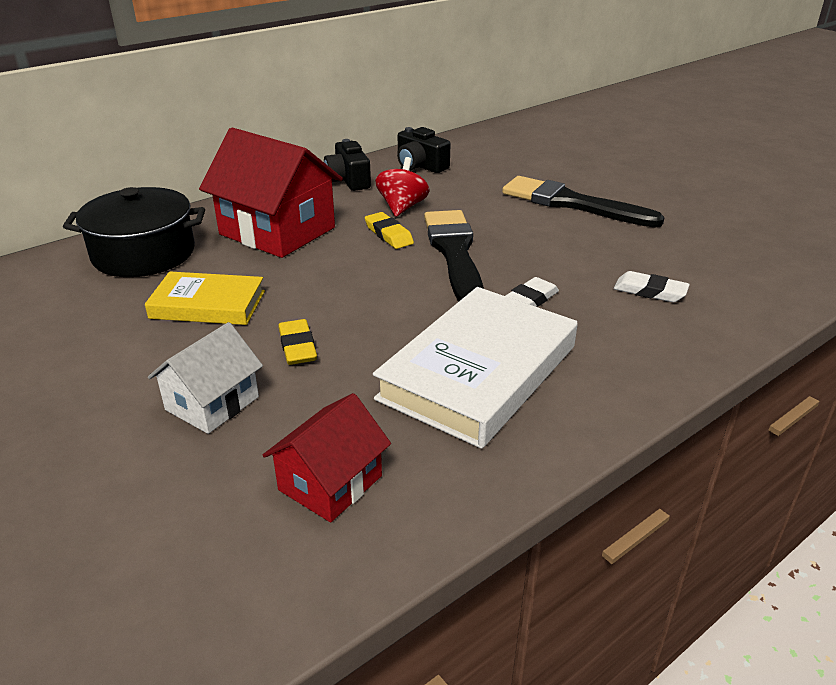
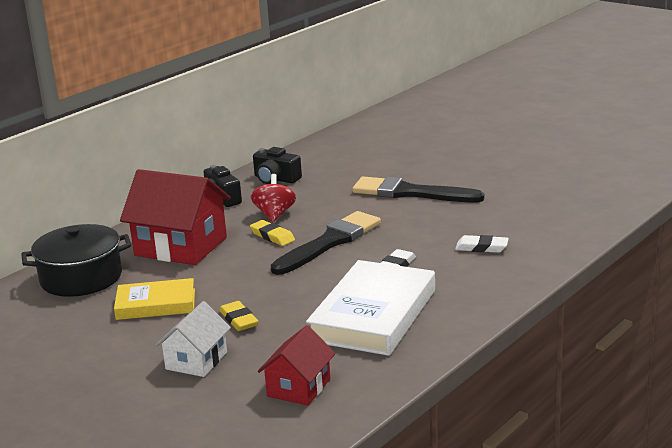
camera: 10 degrees left, 10 degrees down
(454, 253) = (329, 242): black brush -> black brush turned 60 degrees clockwise

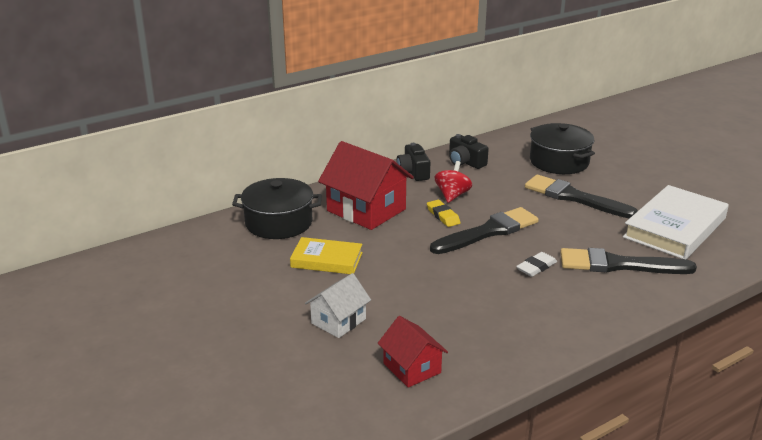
camera: 15 degrees right, 5 degrees up
(239, 320) = (387, 290): yellow eraser -> none
(299, 387) = (412, 368): red house -> red house turned 75 degrees counterclockwise
(373, 315) = (500, 311): white book -> white book (675, 228)
(380, 161) = (559, 162): none -> black pot
(481, 248) = (618, 265): white eraser -> black brush

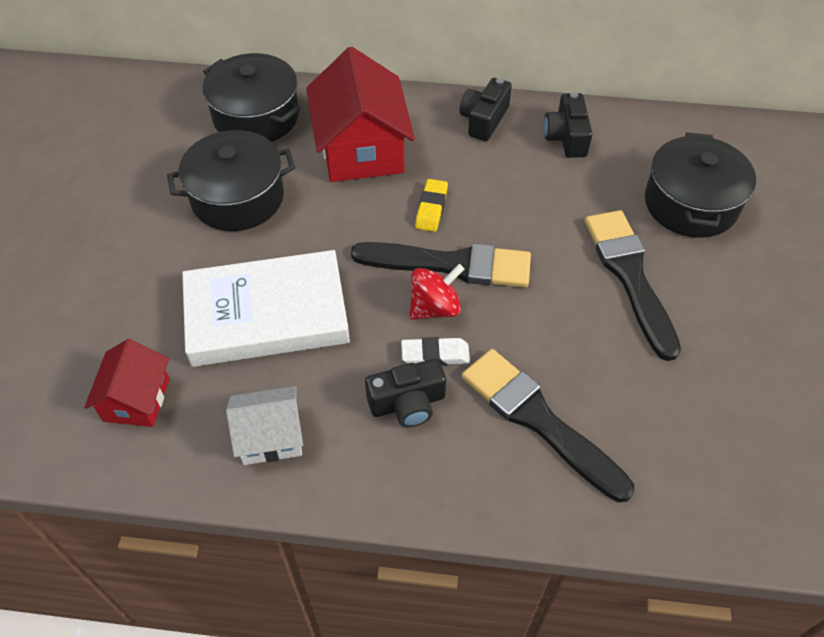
camera: 40 degrees right, 25 degrees up
(326, 260) = (237, 197): yellow book -> black pot
(338, 321) = (150, 288): white house -> white house (270, 436)
(452, 195) = (482, 183): red spinning top -> red spinning top (435, 307)
(553, 291) = (407, 403): none -> black camera
(675, 228) = (700, 412): white book -> white book (267, 314)

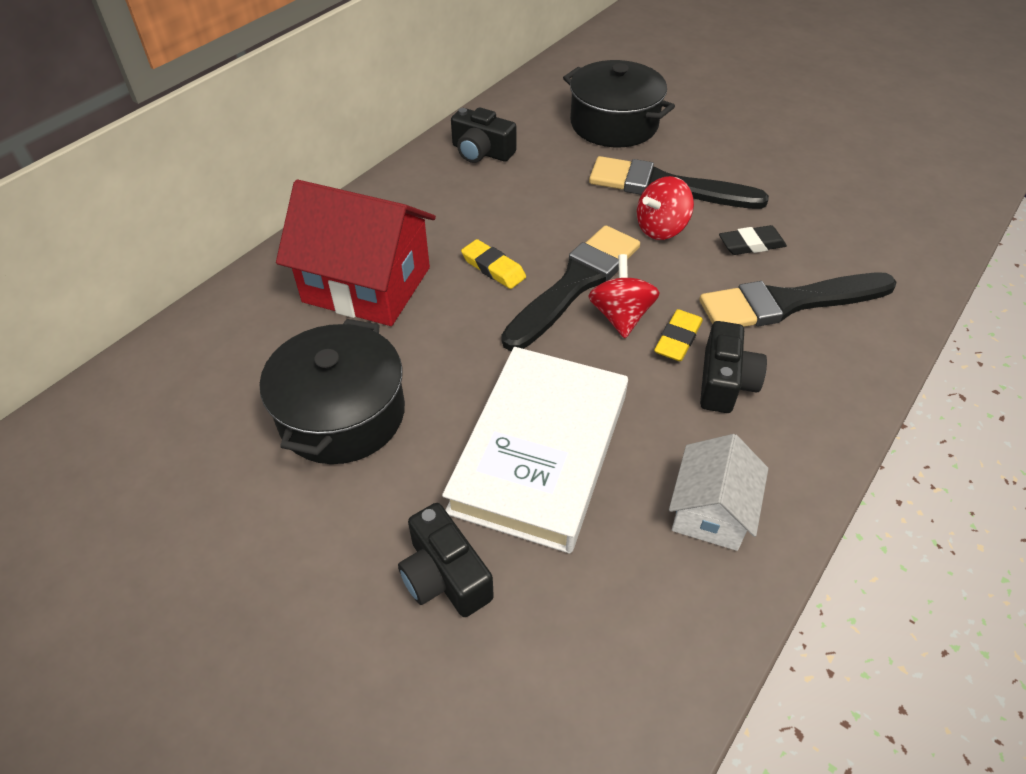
camera: 60 degrees left, 5 degrees down
(136, 399) = (586, 632): red house -> none
(256, 116) = (227, 349): black pot -> none
(435, 355) = (678, 339): white eraser -> yellow eraser
(484, 120) = (411, 188): black camera -> black camera (444, 576)
(566, 294) = (661, 228): none -> red spinning top
(598, 367) = (751, 244): none -> black eraser

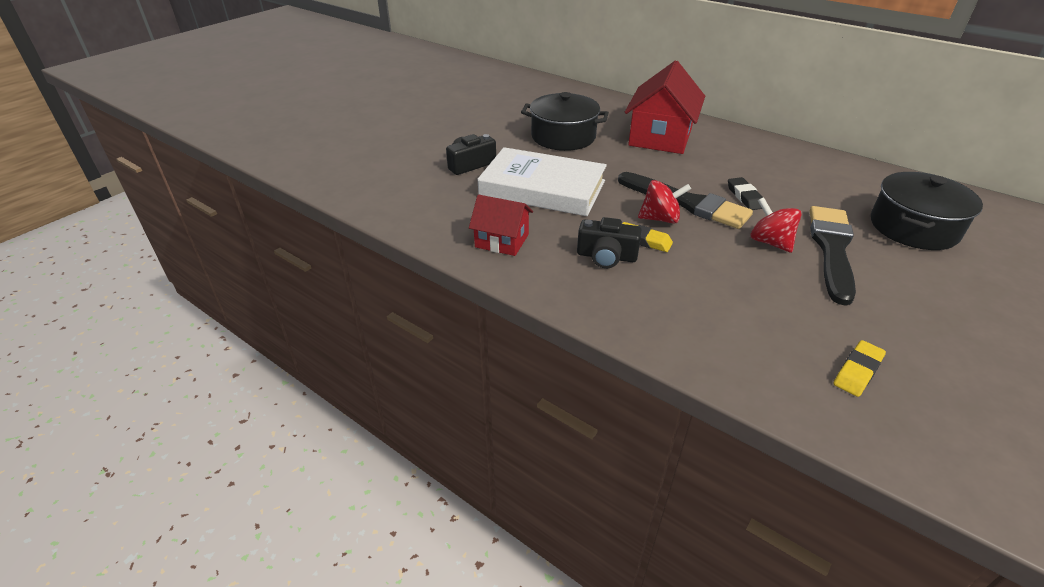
camera: 90 degrees right, 10 degrees down
(481, 152) = (821, 168): black camera -> none
(493, 268) = (691, 174): yellow eraser -> yellow eraser (857, 371)
(710, 511) = (502, 241): white house -> red house
(751, 244) = (772, 287): black eraser -> black eraser (745, 197)
(788, 303) = (702, 298): black brush -> none

